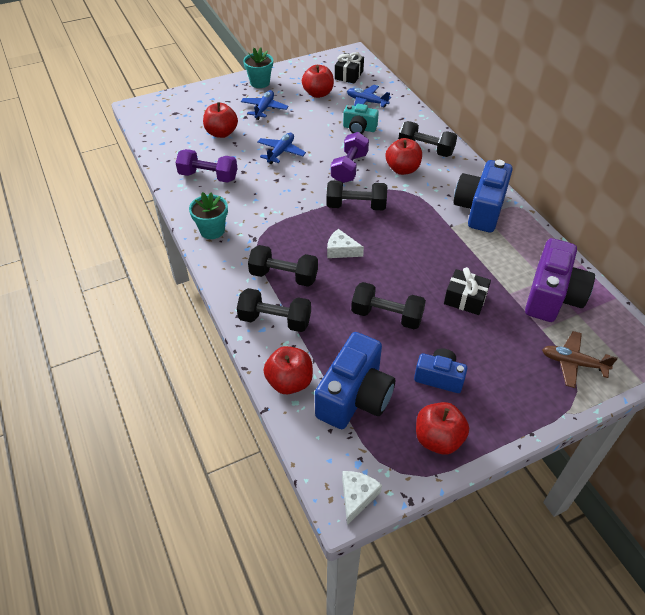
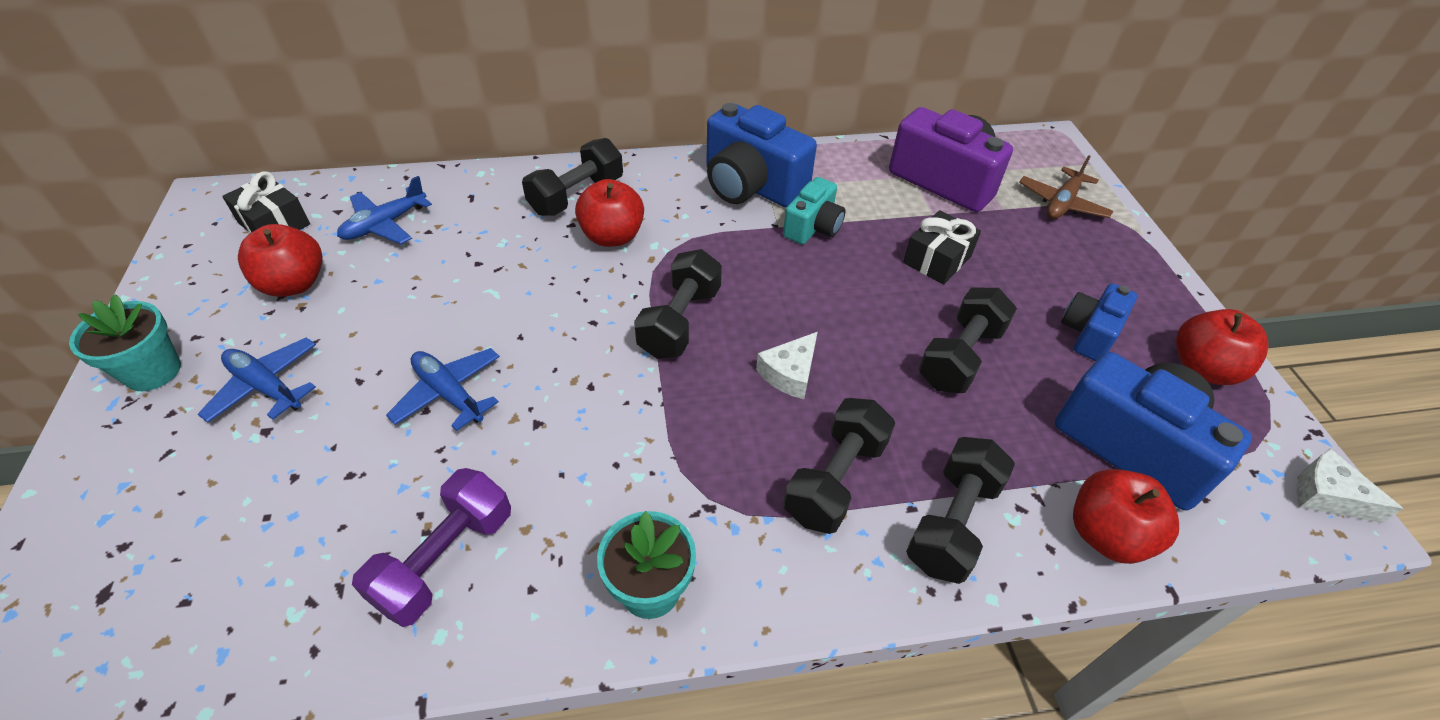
camera: 75 degrees left, 0 degrees up
(221, 133) = (291, 495): red apple -> none
(349, 168) = (568, 301): purple dumbbell -> none
(359, 128) = (459, 256): turquoise camera -> turquoise camera (813, 227)

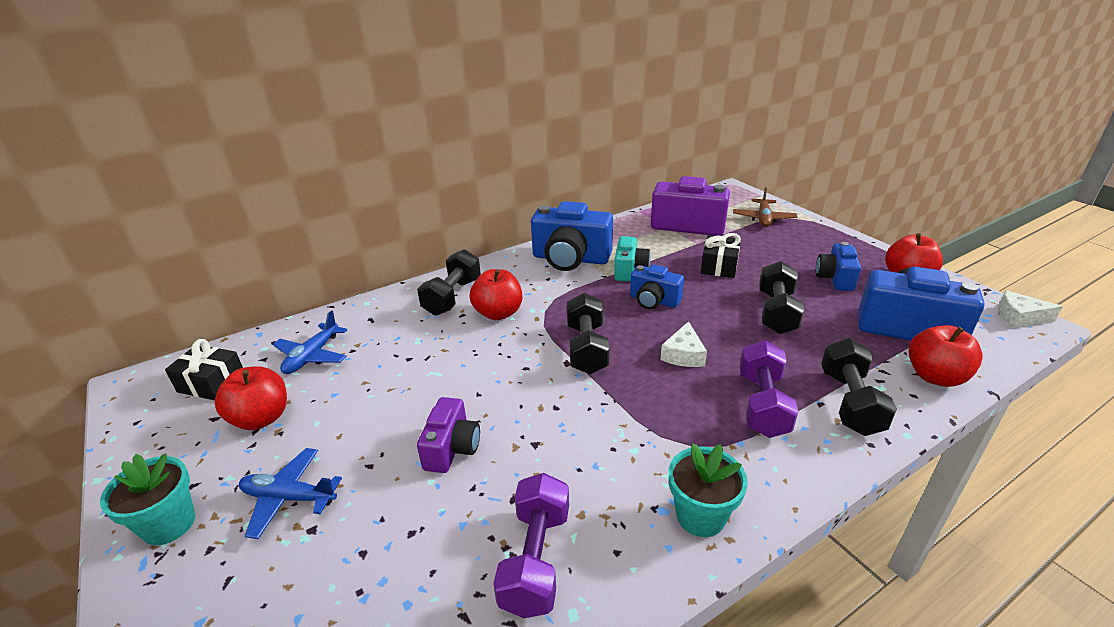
camera: 20 degrees left, 15 degrees down
(449, 394) = (452, 448): blue plane -> purple camera
(810, 283) = (653, 301): none -> blue camera
(835, 480) = (762, 404): black dumbbell -> purple dumbbell

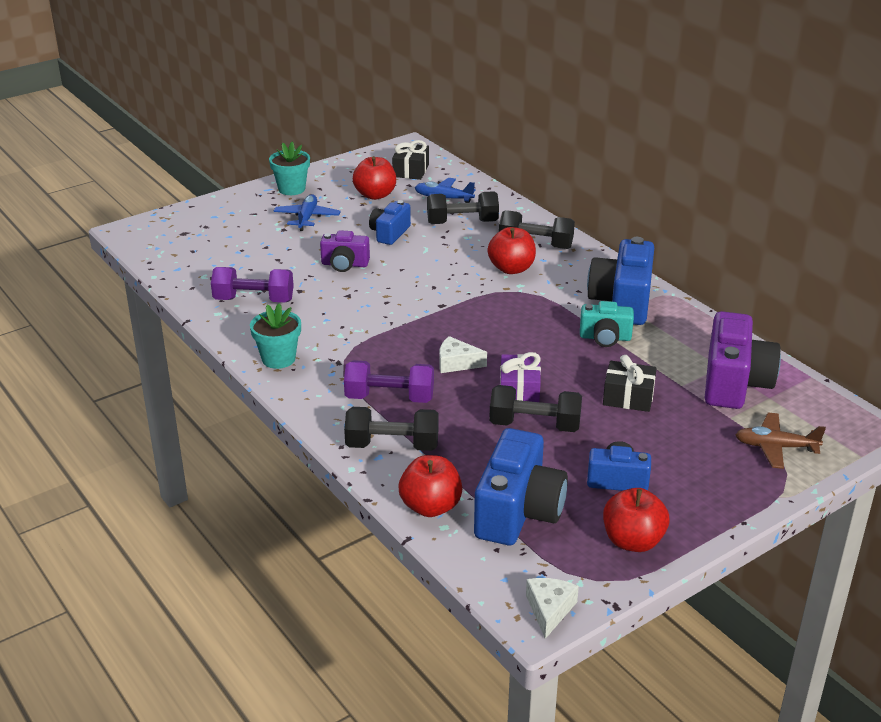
camera: 85 degrees right, 0 degrees up
(587, 348) = (462, 314): black dumbbell -> black dumbbell (462, 222)
(653, 301) = (545, 350): blue camera -> blue camera (389, 233)
(724, 318) = (519, 391): none -> purple gift

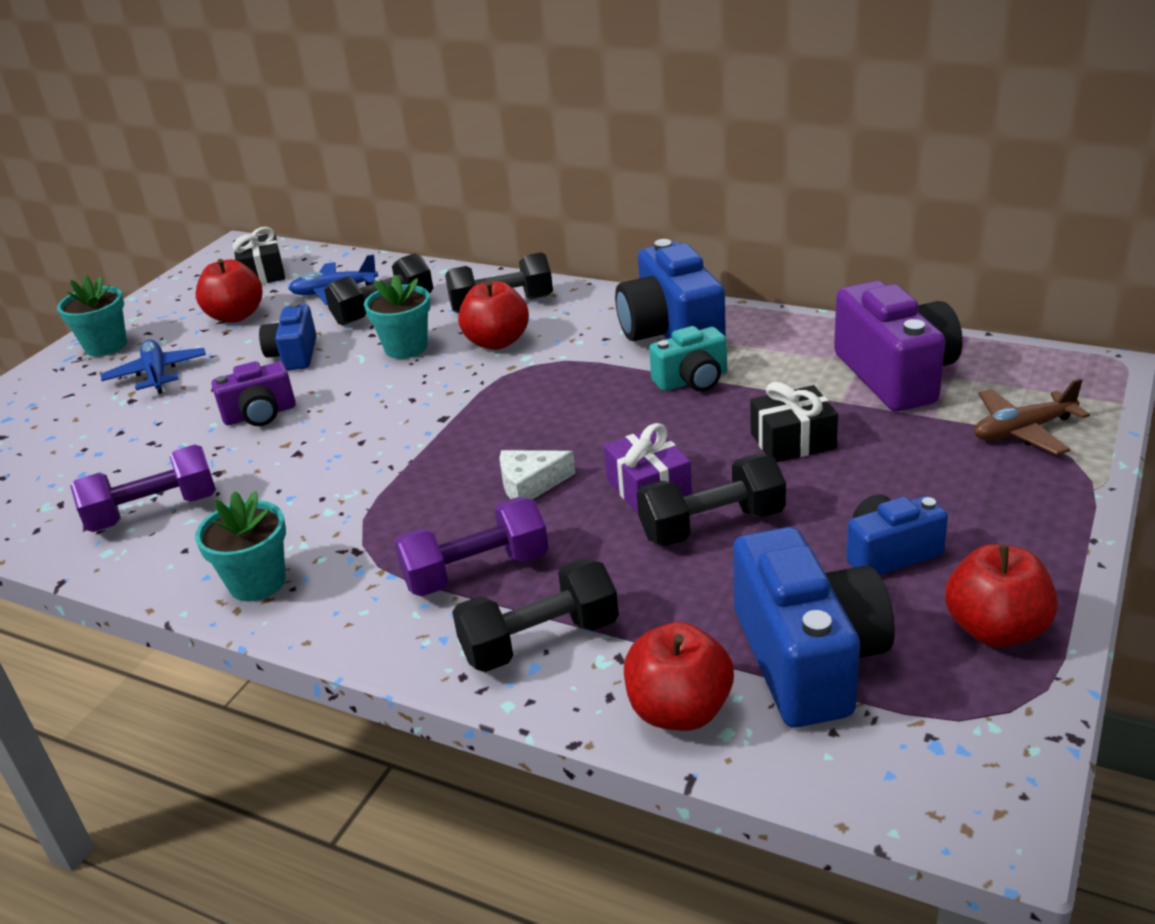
camera: 25 degrees left, 0 degrees up
(456, 252) = (406, 347): none -> turquoise flower pot
(549, 610) = (998, 792): white cheese -> none

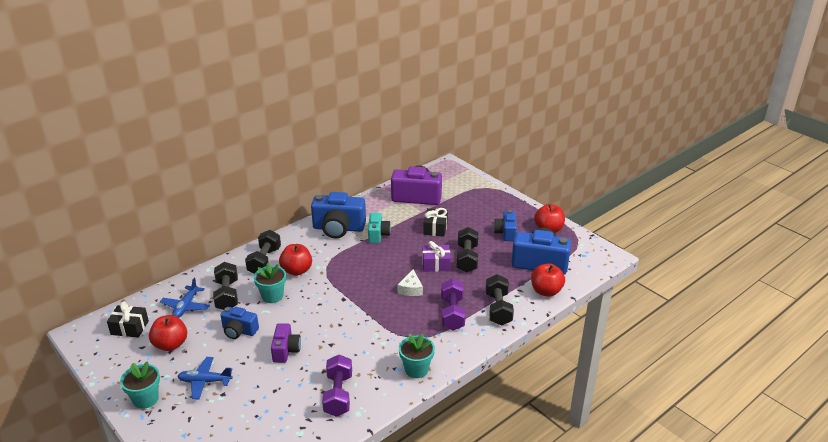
camera: 70 degrees left, 0 degrees up
(1022, 431) = (468, 189): brown plane -> none

